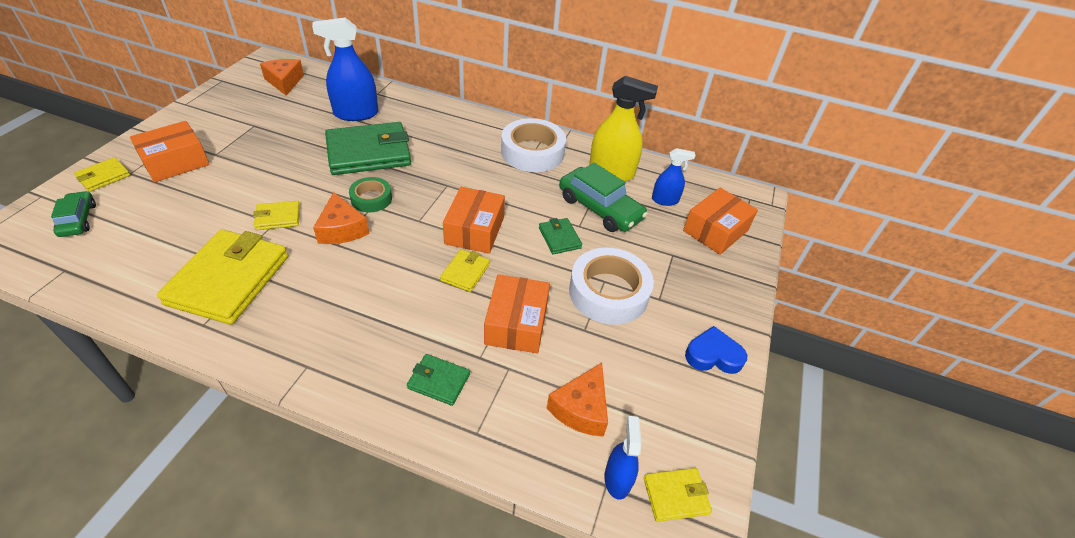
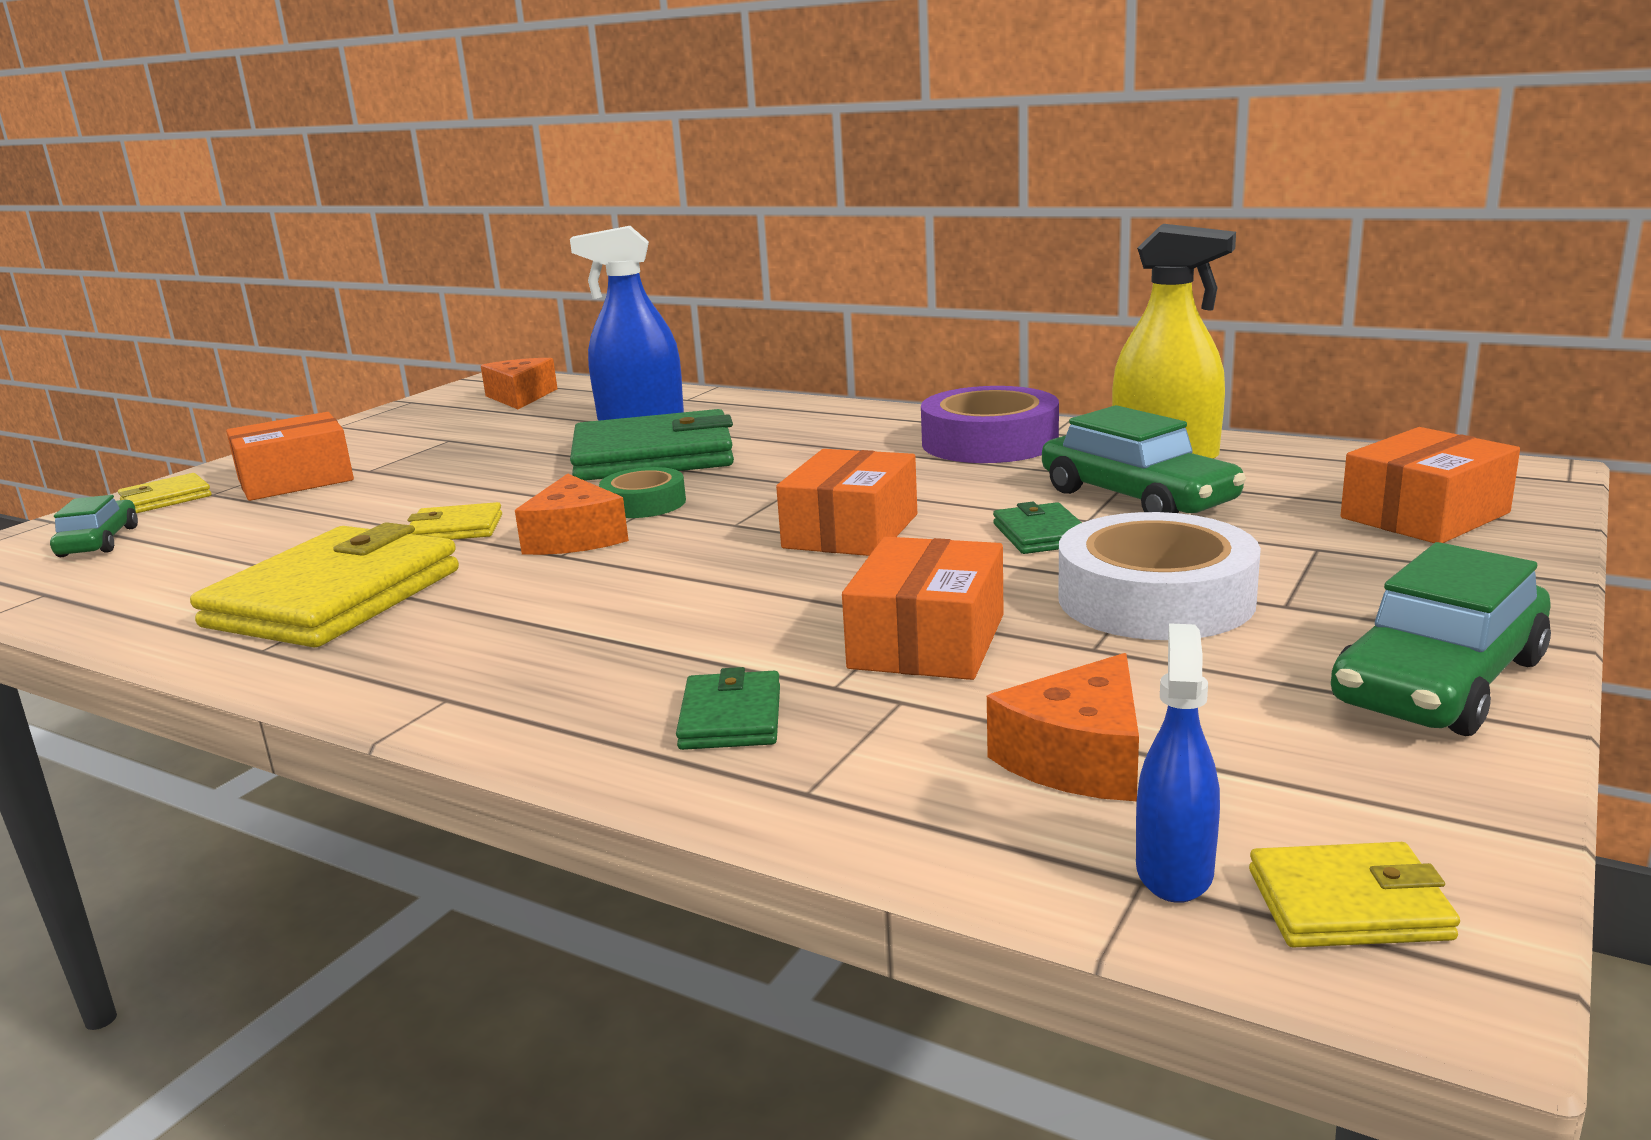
camera: 15 degrees right, 25 degrees down
(439, 381) = (731, 718): green wallet -> green wallet turned 60 degrees clockwise
(465, 272) = (821, 580): yellow wallet -> none
(532, 152) = (989, 442): white tape -> purple tape
(665, 200) = (1293, 483): blue spray bottle -> none
(713, 355) = (1438, 681): blue heart -> green car

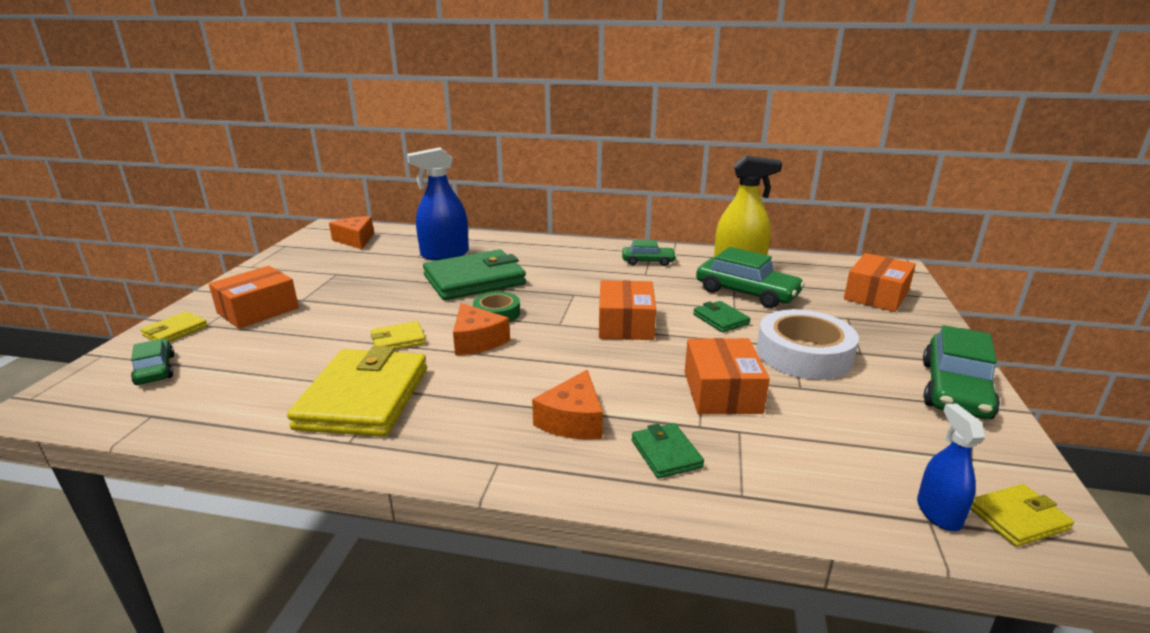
camera: 20 degrees left, 5 degrees up
(989, 442) = (648, 261): purple tape -> green car
(1078, 758) = (848, 455): orange cheese -> orange cheese (573, 420)

